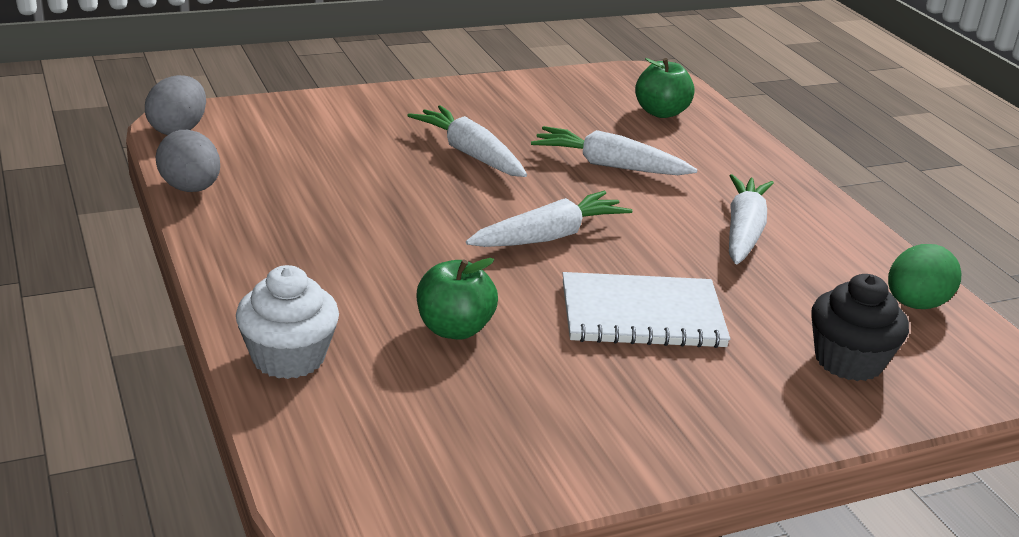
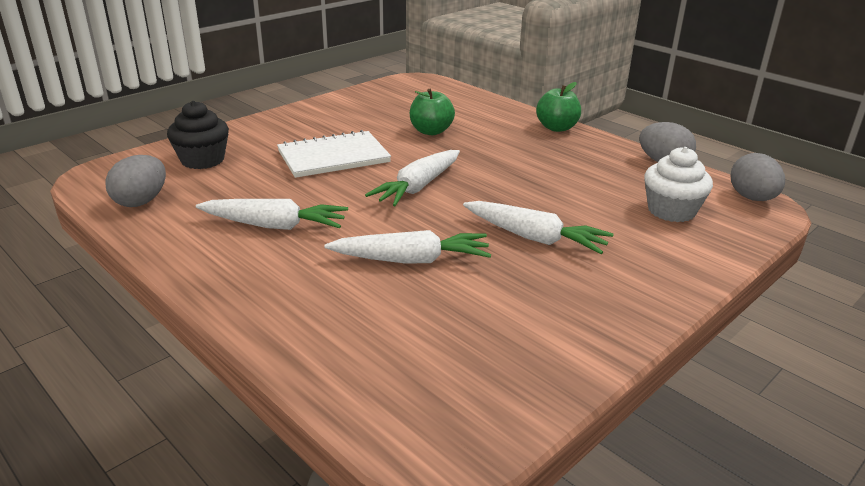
camera: 160 degrees right, 0 degrees up
(288, 357) = (492, 108): white cupcake -> white cupcake (671, 211)
(661, 112) = (395, 359): green apple -> green apple (556, 128)
(743, 232) = (274, 225): white carrot -> white carrot turned 75 degrees counterclockwise
(915, 304) = (141, 201): green egg -> grey egg

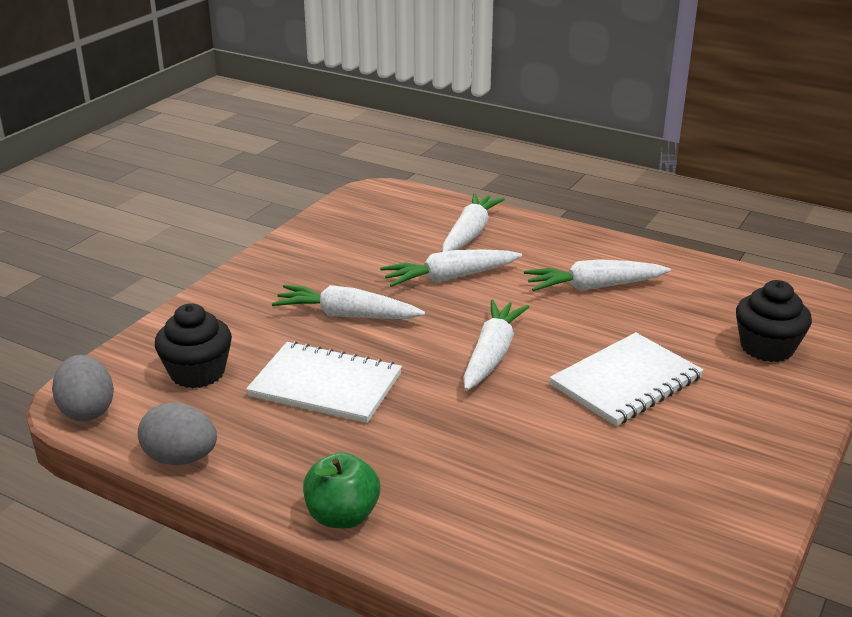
camera: 165 degrees right, 0 degrees up
(141, 201) = (744, 289): grey egg -> none
(348, 318) = (469, 234): none -> white carrot
(431, 131) = (538, 462): green apple -> none
(561, 187) = (325, 385): none -> white notebook
(671, 211) = (197, 373): white cupcake -> black cupcake

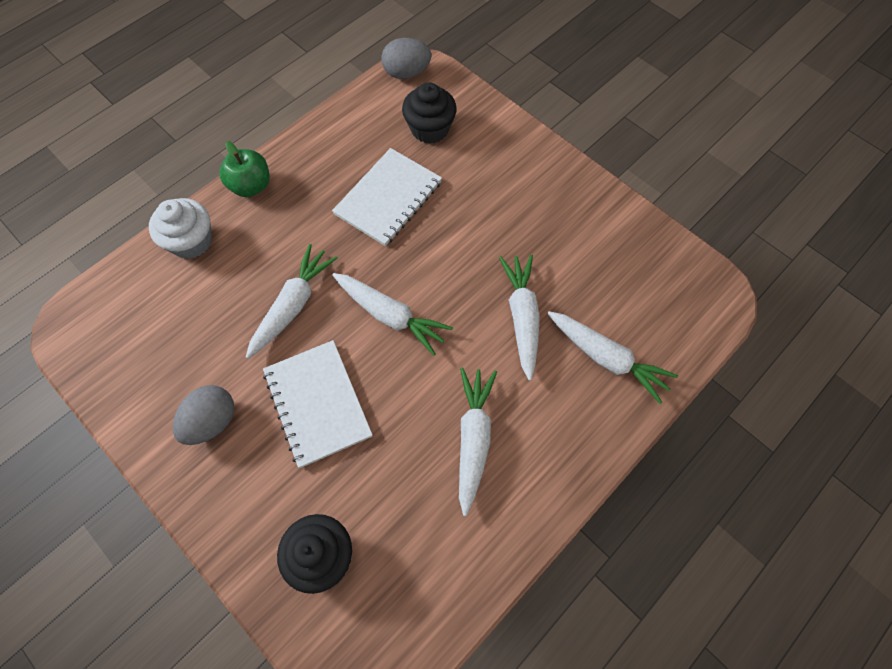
camera: 105 degrees right, 35 degrees up
(181, 458) = (339, 115): grey egg -> grey egg (212, 421)
(347, 315) = (479, 228): white carrot -> white carrot (292, 306)
(466, 552) = (191, 241): none -> white cupcake

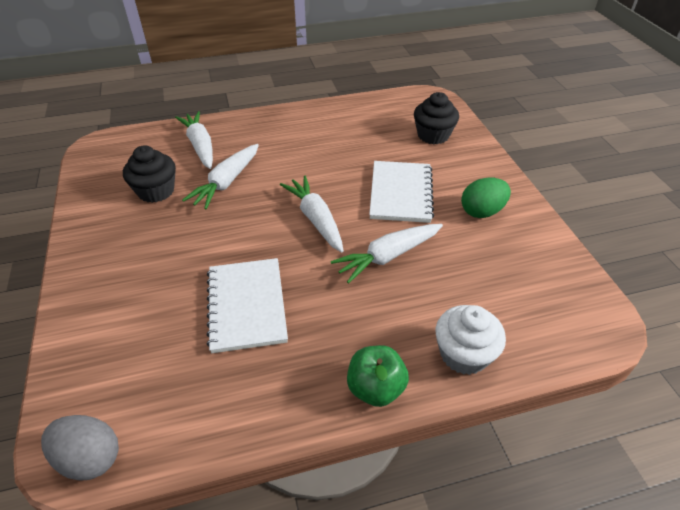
camera: 150 degrees left, 20 degrees down
(212, 421) = (482, 211): grey egg -> green egg
(388, 198) = (246, 305): white notebook -> white notebook turned 75 degrees counterclockwise
(430, 129) = (142, 360): black cupcake -> black cupcake (156, 191)
(473, 439) = (314, 144): white carrot -> none

